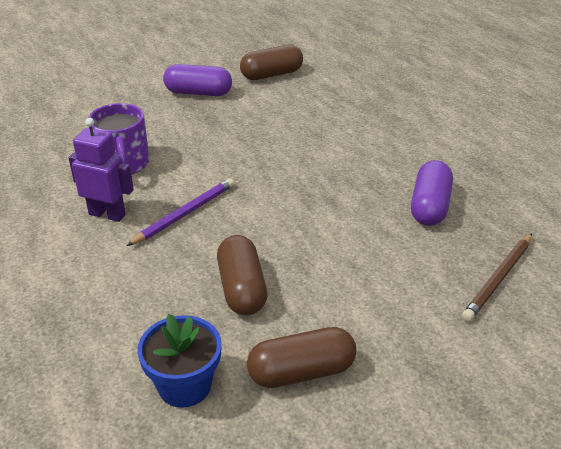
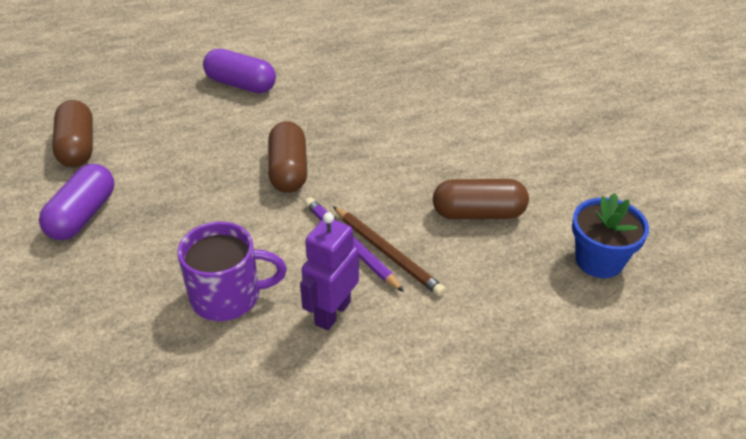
camera: 80 degrees left, 5 degrees up
(301, 372) = (582, 190): brown capsule -> brown capsule (288, 170)
(430, 206) = (384, 86): purple capsule -> purple capsule (241, 84)
(498, 279) = (484, 74): brown pencil -> brown pencil (387, 253)

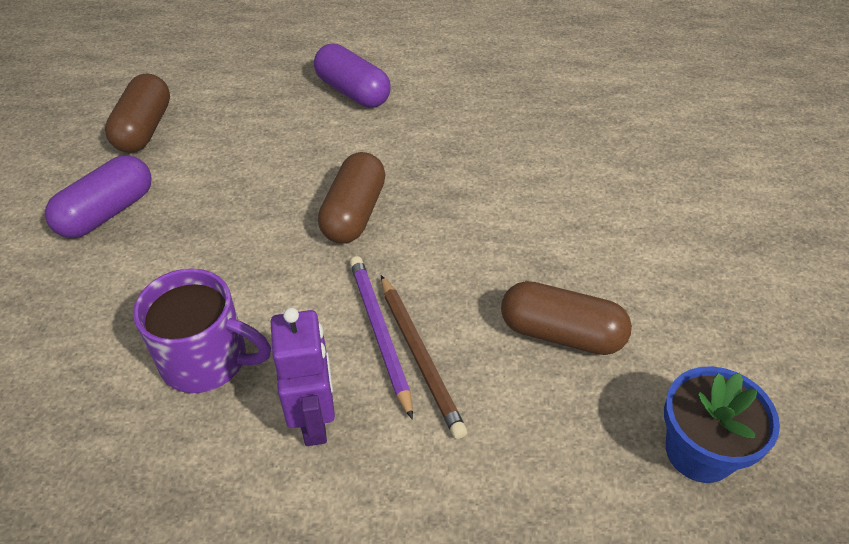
camera: 20 degrees right, 5 degrees up
(332, 313) = (314, 420): purple robot -> purple robot turned 120 degrees clockwise

